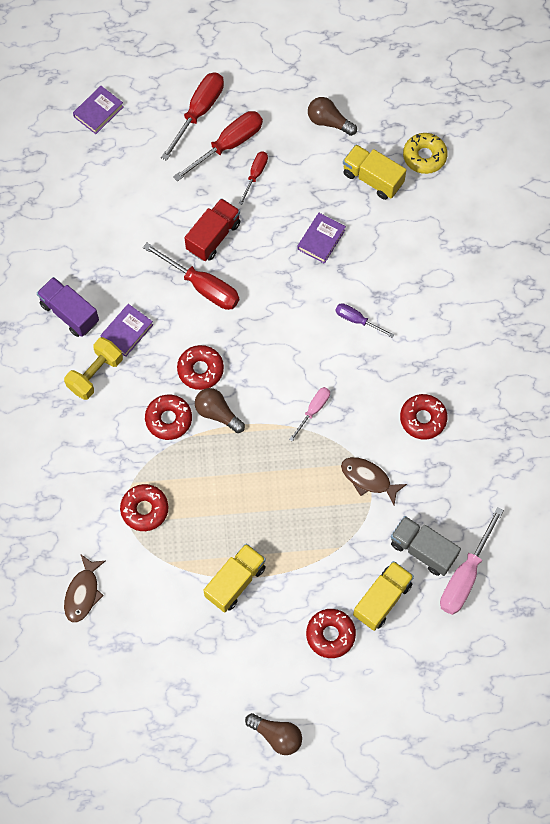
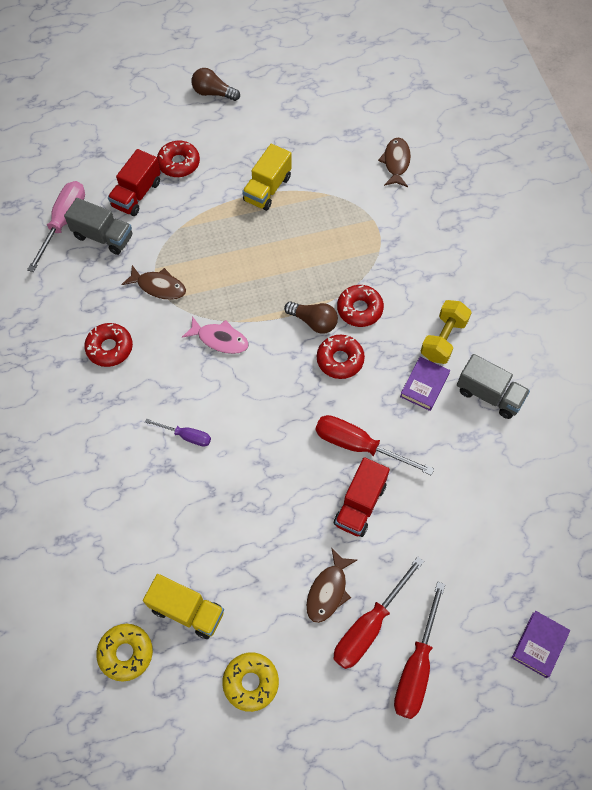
camera: 170 degrees right, 5 degrees down
(69, 313) = (489, 395): purple truck -> grey truck
(144, 509) = (361, 231): red donut -> none
(255, 175) = (328, 591): red screwdriver -> brown fish
(313, 410) = (220, 339): pink screwdriver -> pink fish
(321, 240) = (238, 521): purple book -> none
(329, 122) = (251, 682): brown light bulb -> yellow donut
(382, 599) = (137, 194): yellow truck -> red truck

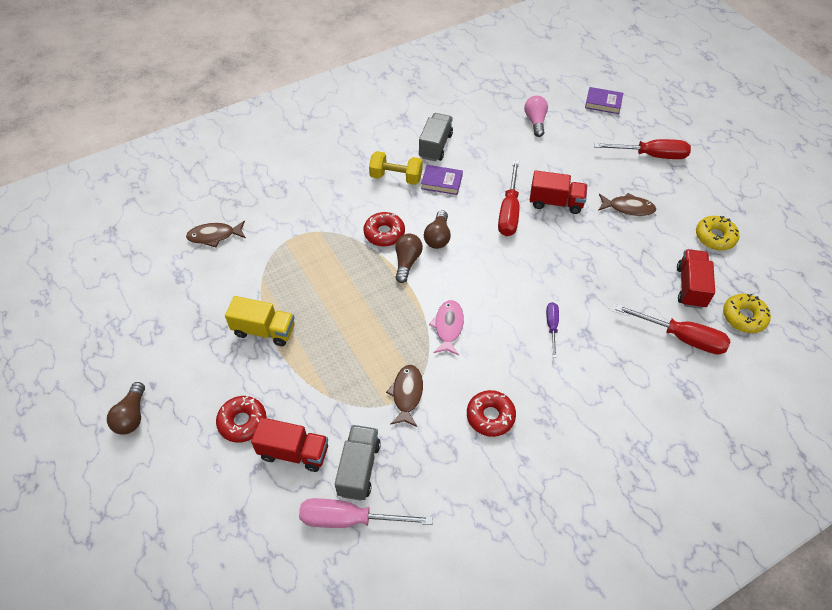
camera: 105 degrees left, 10 degrees down
(187, 610) = (690, 287): yellow truck -> red truck
(340, 360) = (438, 237): red donut -> brown light bulb
(369, 626) = (639, 182): red screwdriver -> red screwdriver (682, 337)
(514, 532) = (535, 121): none -> pink light bulb

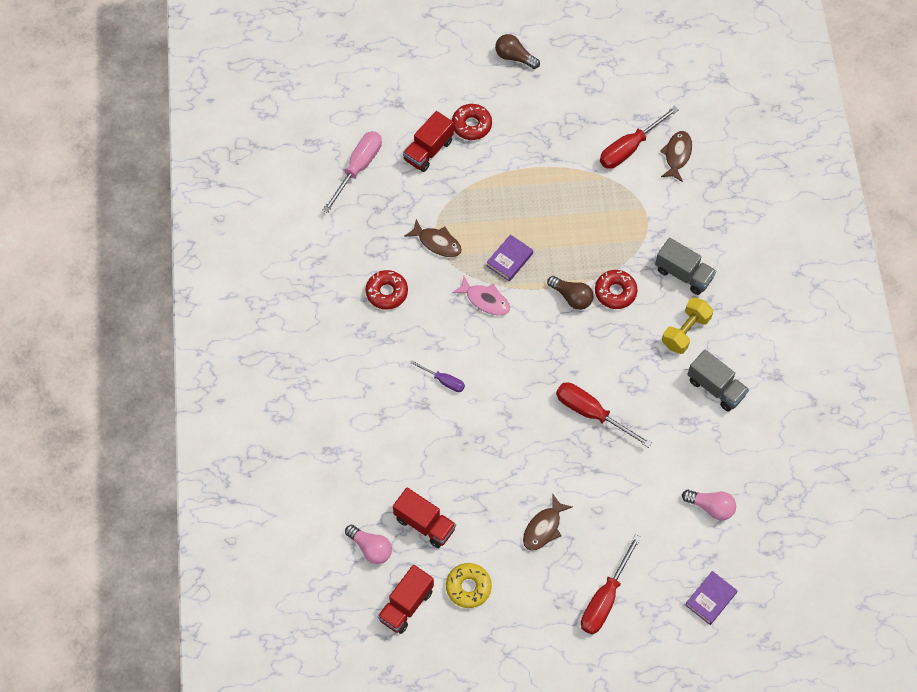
camera: 115 degrees right, 10 degrees up
(264, 330) = (550, 163): yellow truck -> none
(359, 469) = (392, 187): grey truck -> grey truck (683, 274)
(438, 237) = (589, 335): brown light bulb -> none
(441, 182) = (659, 370): purple book -> purple book (509, 260)
(555, 202) = (583, 463): red truck -> red truck (406, 605)
(682, 337) = (378, 480): red screwdriver -> red screwdriver (629, 148)
(744, 317) = (371, 548): yellow donut -> pink light bulb

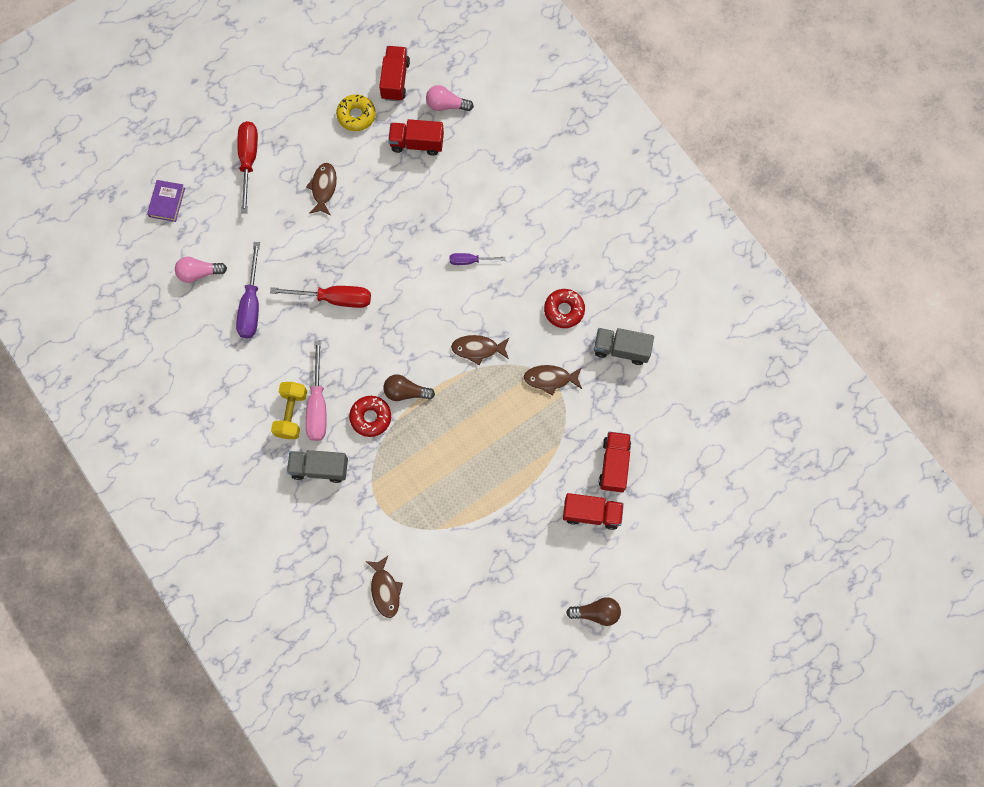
camera: 150 degrees right, 10 degrees up
(358, 168) = (664, 412): pink screwdriver -> pink screwdriver (318, 405)
(471, 125) = (591, 513): red donut -> red truck
(485, 300) = (478, 349): pink fish -> brown fish
(509, 260) = (479, 397): purple book -> none
(629, 148) = (433, 572): red screwdriver -> none
(674, 449) = (251, 304): none -> purple screwdriver
(715, 388) = (242, 376): grey truck -> grey truck (621, 349)

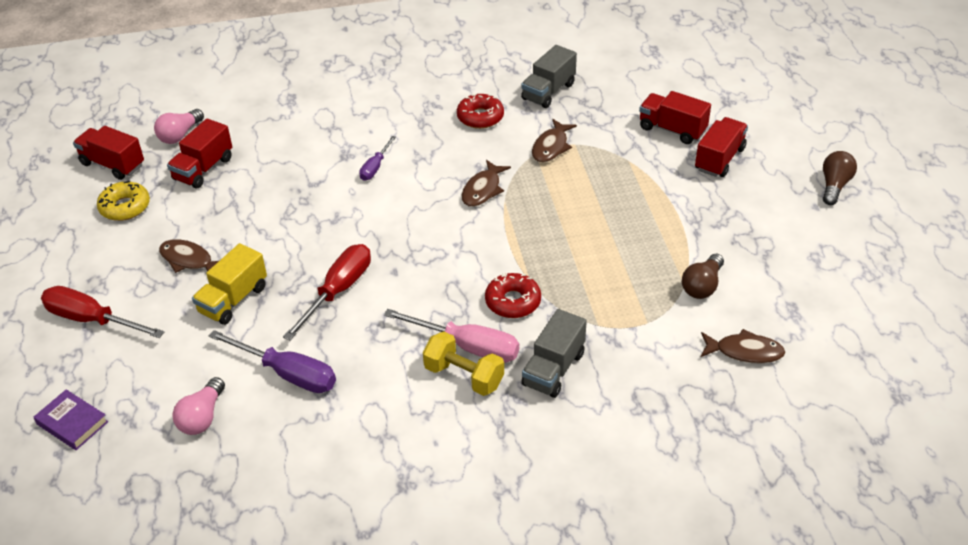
camera: 65 degrees left, 30 degrees down
(300, 236) = (233, 300): none -> yellow truck
(406, 392) = (498, 262): brown light bulb -> brown light bulb (702, 286)

